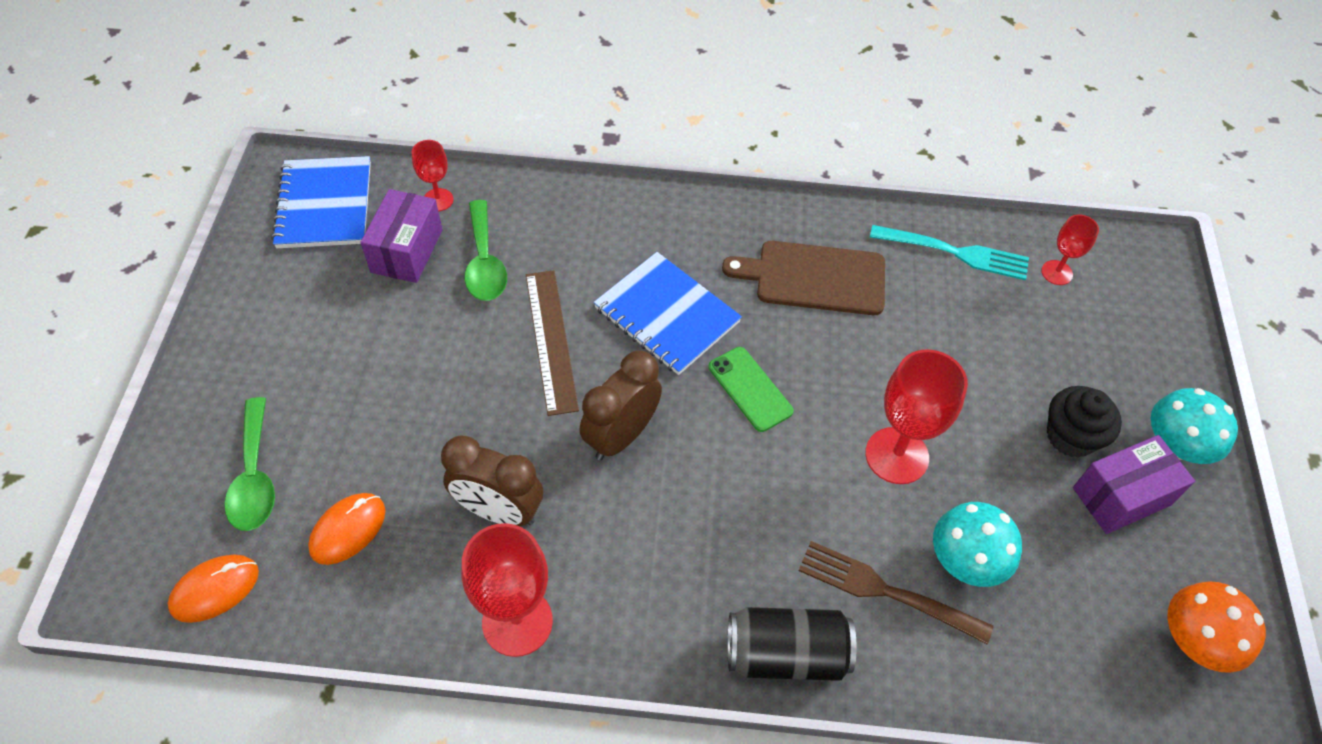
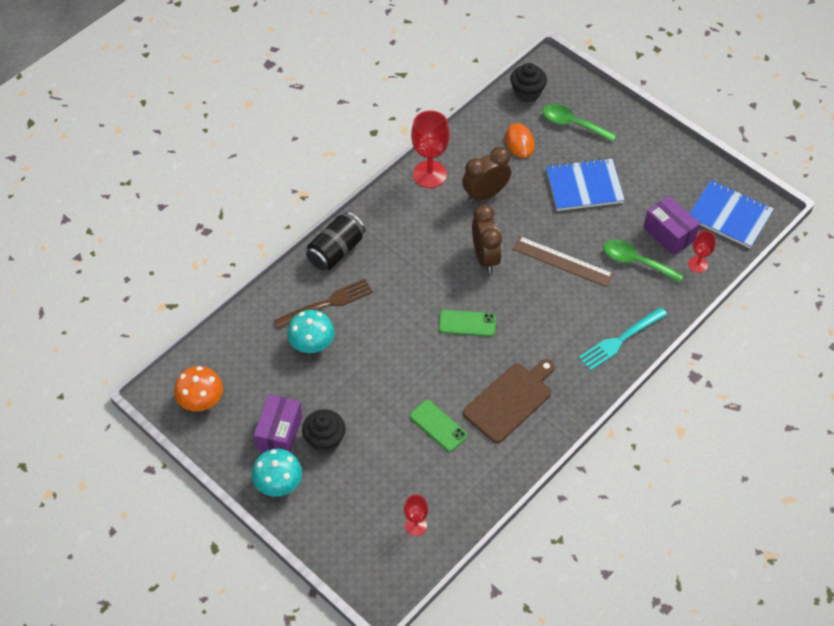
camera: 130 degrees right, 0 degrees up
(215, 589) = (527, 93): orange mouse -> black cupcake
(666, 315) = (539, 318): blue notebook -> blue notebook (584, 186)
(896, 455) = (381, 357): red goblet -> none
(922, 328) = (438, 426): none -> green phone
(955, 253) = (471, 484): turquoise fork -> turquoise fork (620, 340)

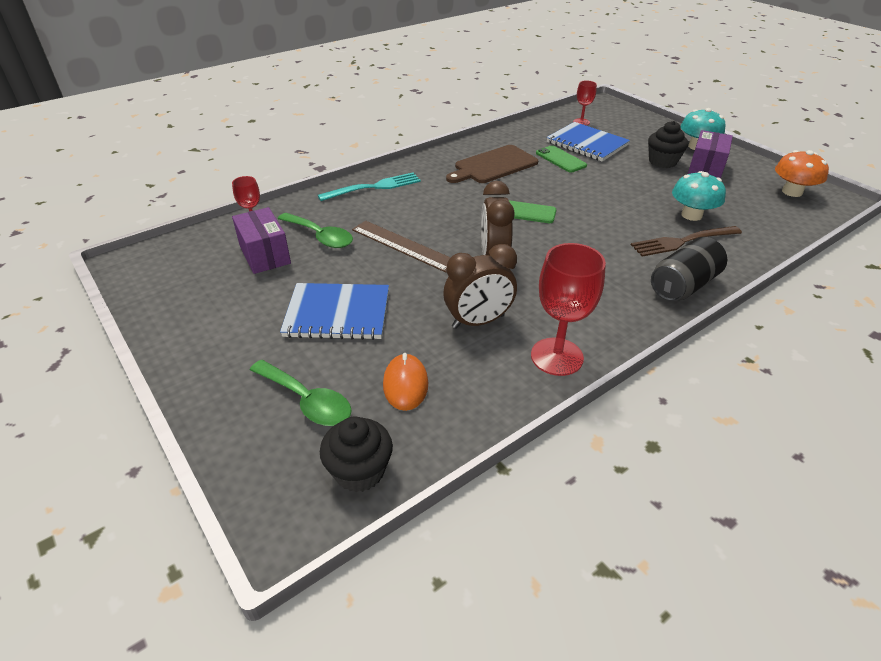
camera: 170 degrees left, 15 degrees down
(729, 215) = (179, 262): blue notebook -> blue notebook (587, 144)

